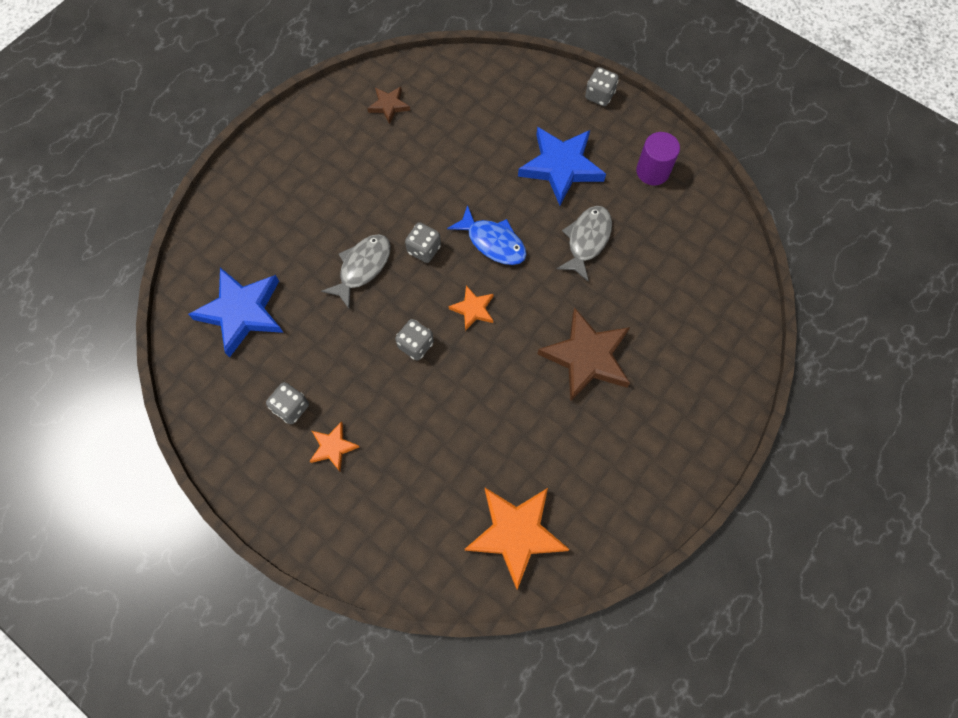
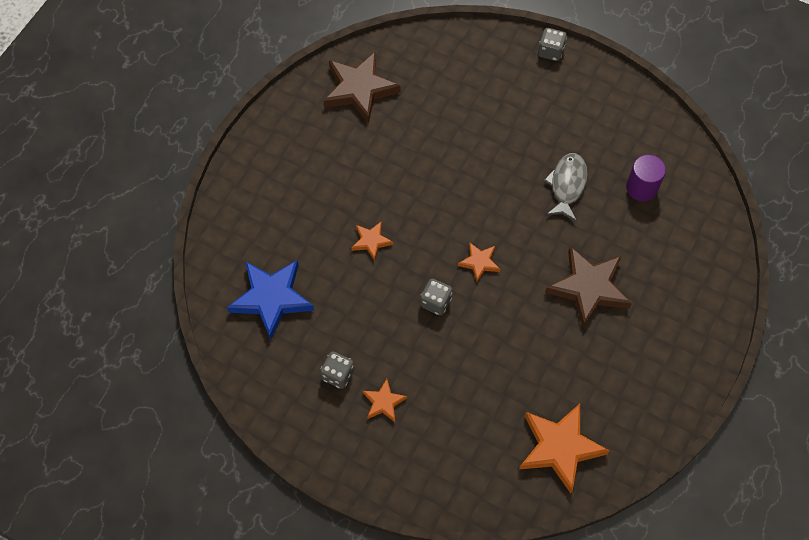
camera: 10 degrees left, 5 degrees down
(362, 267) = (371, 241): grey fish -> orange star
(389, 105) = (359, 89): brown star -> brown star, size x1.97
(424, 249) = (423, 216): grey dice -> none
(493, 242) = (484, 200): blue fish -> none
(561, 167) = (530, 122): blue star -> none
(652, 171) = (612, 114): purple cylinder -> purple cylinder (641, 188)

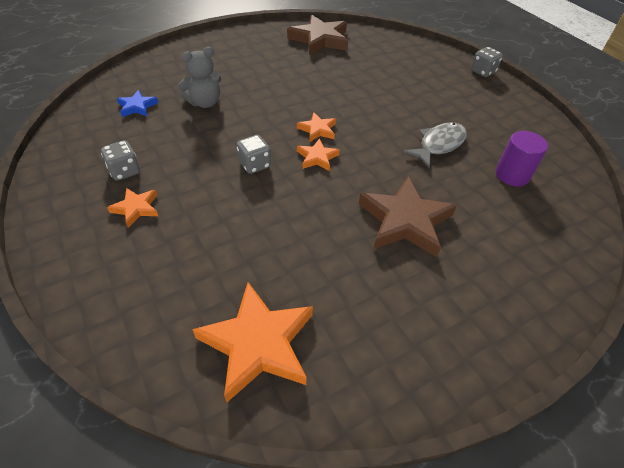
camera: 30 degrees right, 15 degrees down
(272, 298) = (137, 107): blue star -> blue star, size x0.51
(328, 255) = (205, 103): none -> grey teddy bear
(371, 241) = (244, 109): orange star -> orange star (317, 130)

